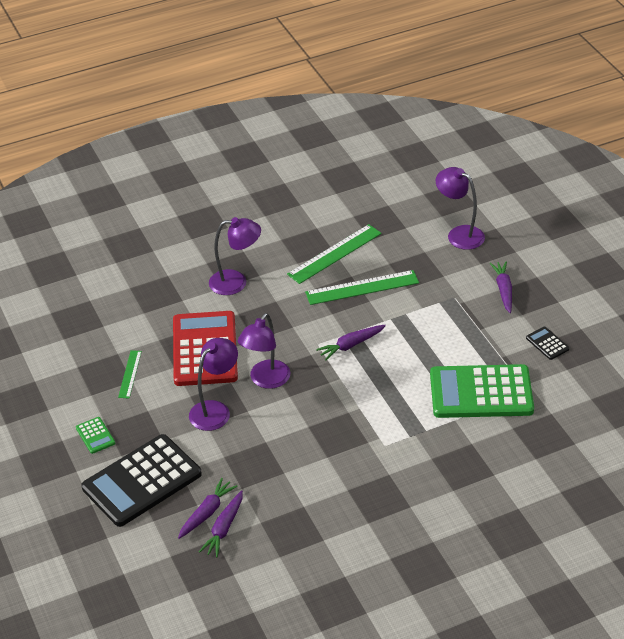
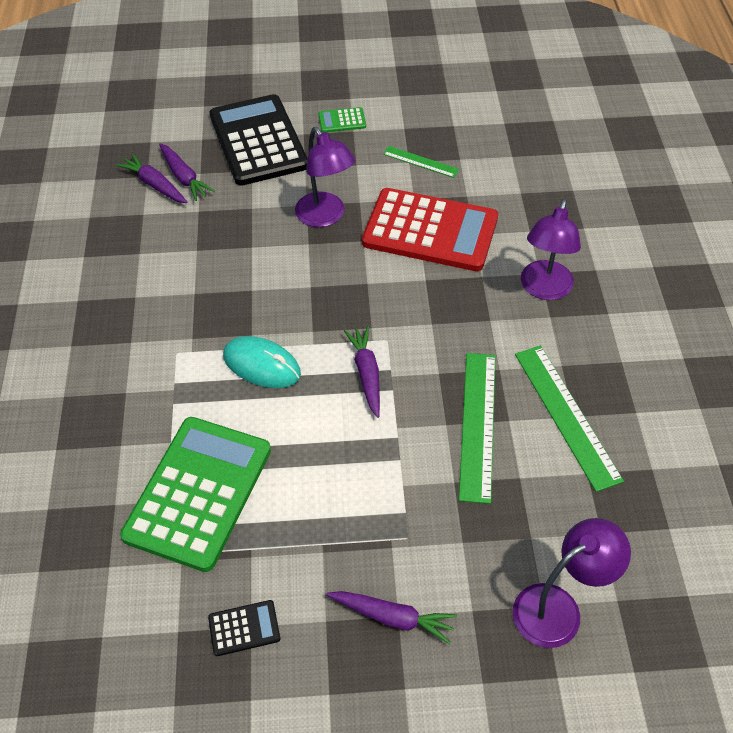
camera: 110 degrees right, 10 degrees up
(266, 380) = (348, 272): purple lamp -> none
(371, 397) = (262, 365): none -> turquoise mouse

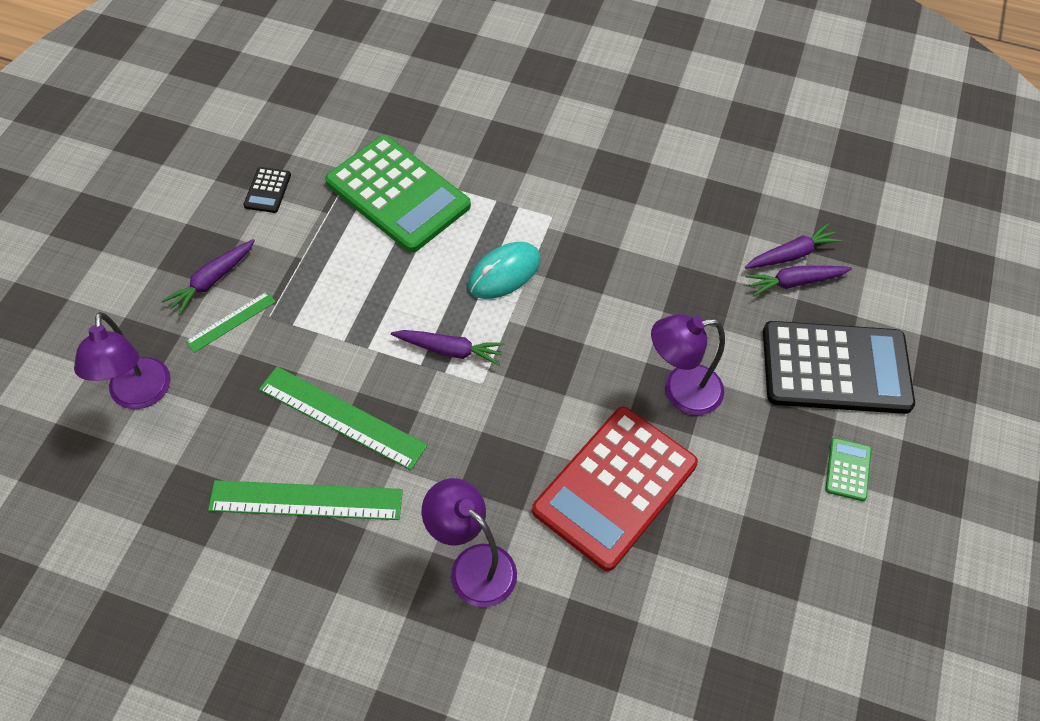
camera: 110 degrees right, 5 degrees up
(420, 162) = (738, 528): green ruler -> green ruler (231, 321)

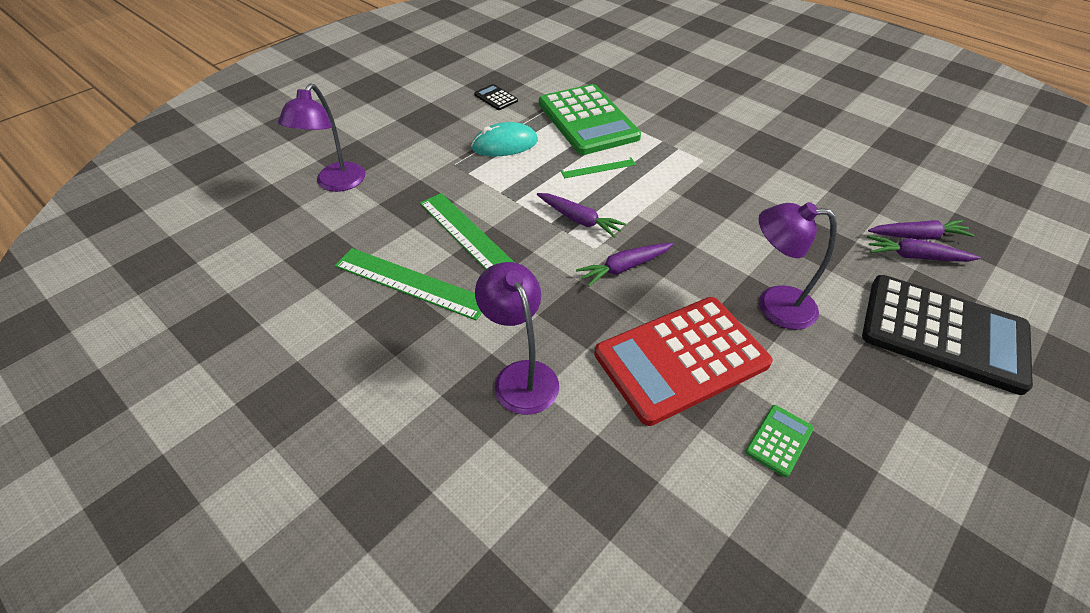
camera: 25 degrees right, 10 degrees down
(212, 280) = (428, 135): purple carrot -> purple carrot (624, 268)
(231, 321) = (426, 160): green ruler -> green ruler (598, 167)
(267, 190) = (496, 98): black calculator -> black calculator turned 105 degrees clockwise
(504, 273) = (648, 184): turquoise mouse -> turquoise mouse (505, 144)
(848, 469) = (937, 423): green calculator -> green calculator (779, 440)

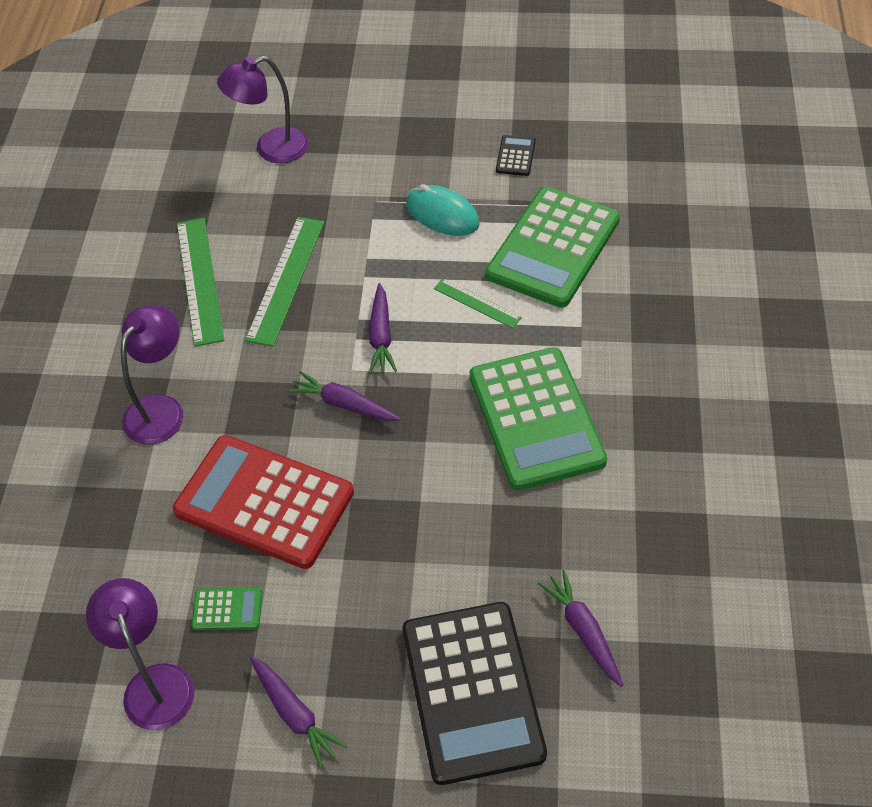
camera: 55 degrees right, 5 degrees up
(721, 191) = (536, 419): none -> green calculator
(774, 305) = (392, 539): purple lamp -> purple lamp (154, 683)
(917, 236) = (624, 622): purple carrot -> purple carrot (294, 714)

